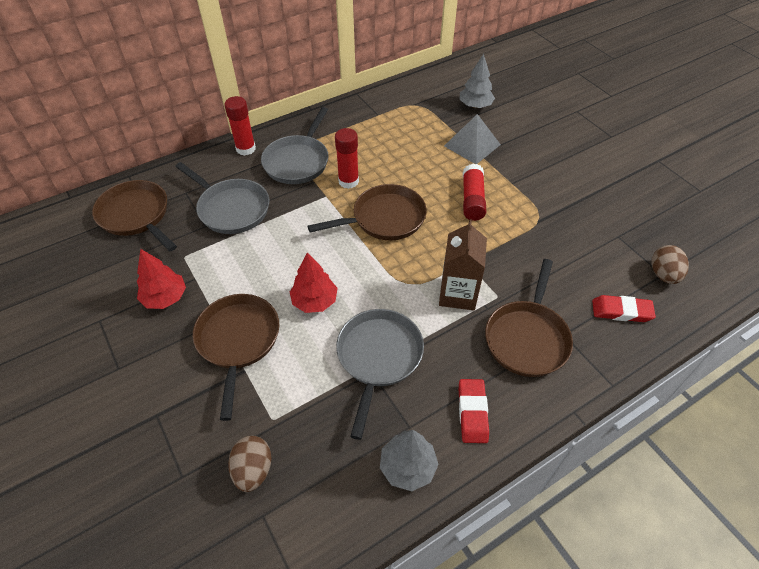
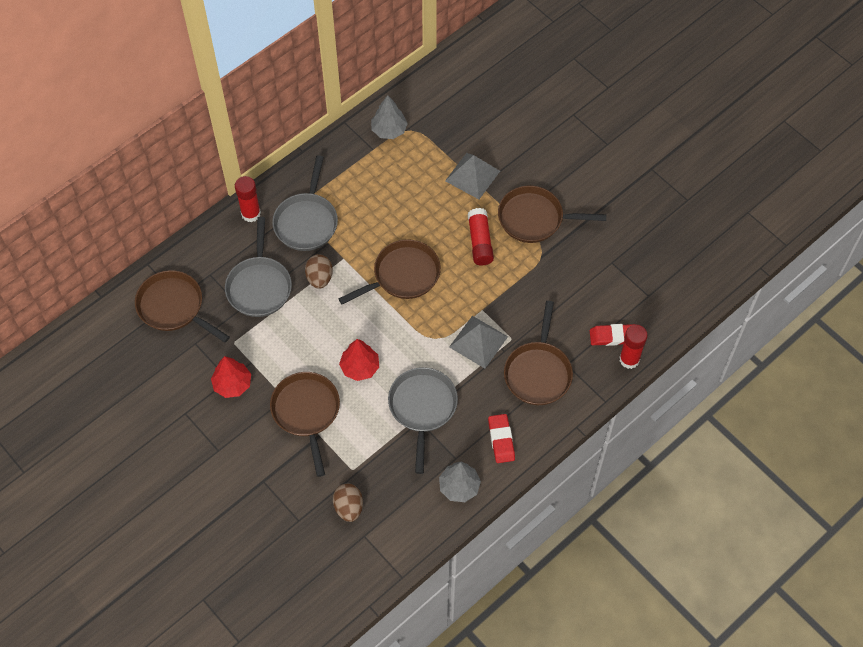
camera: 10 degrees left, 10 degrees up
(231, 208) = (259, 286): grey pan -> grey pan turned 60 degrees clockwise
(348, 181) = (361, 238): red glue stick -> red glue stick (629, 359)
(458, 294) = (478, 341): brown carton -> grey pyramid
(475, 106) = (470, 122): grey tree -> grey tree (389, 130)
(533, 187) = (535, 218): none -> brown pan
(663, 275) = (649, 296): brown egg -> brown egg (319, 278)

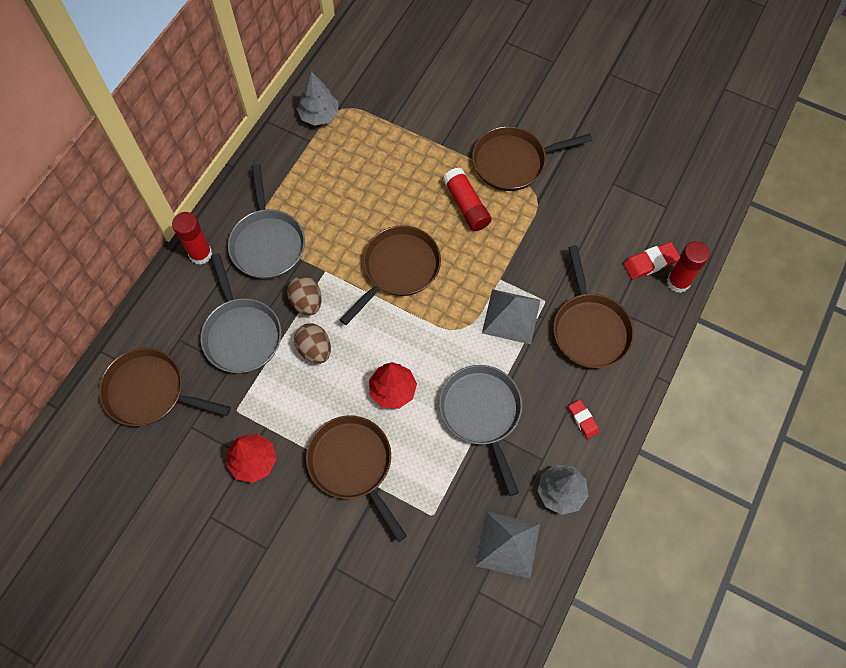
camera: 20 degrees left, 5 degrees up
(348, 507) = (446, 563): brown egg -> brown egg (315, 349)
(472, 176) = (428, 137): grey pyramid -> grey pyramid (508, 544)
(501, 440) = (583, 420): red eraser -> red eraser, size x0.66

